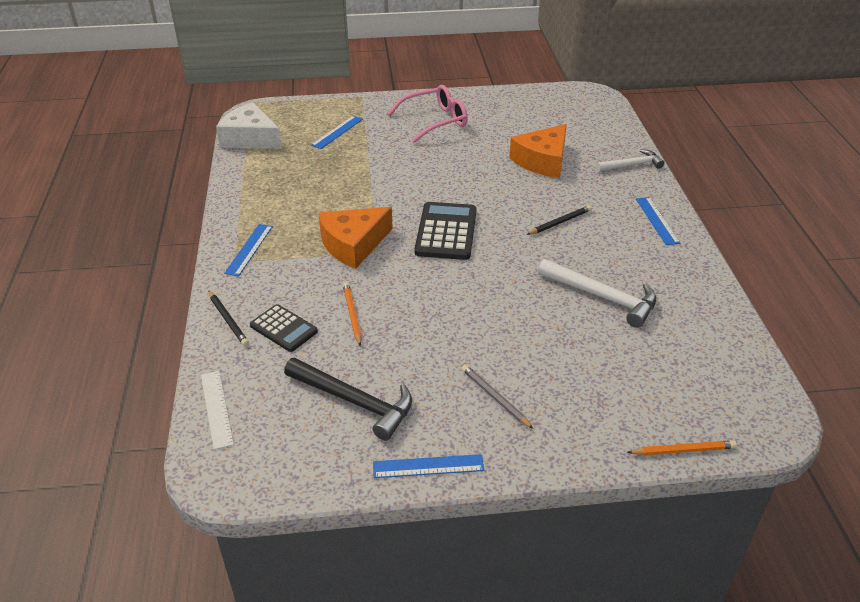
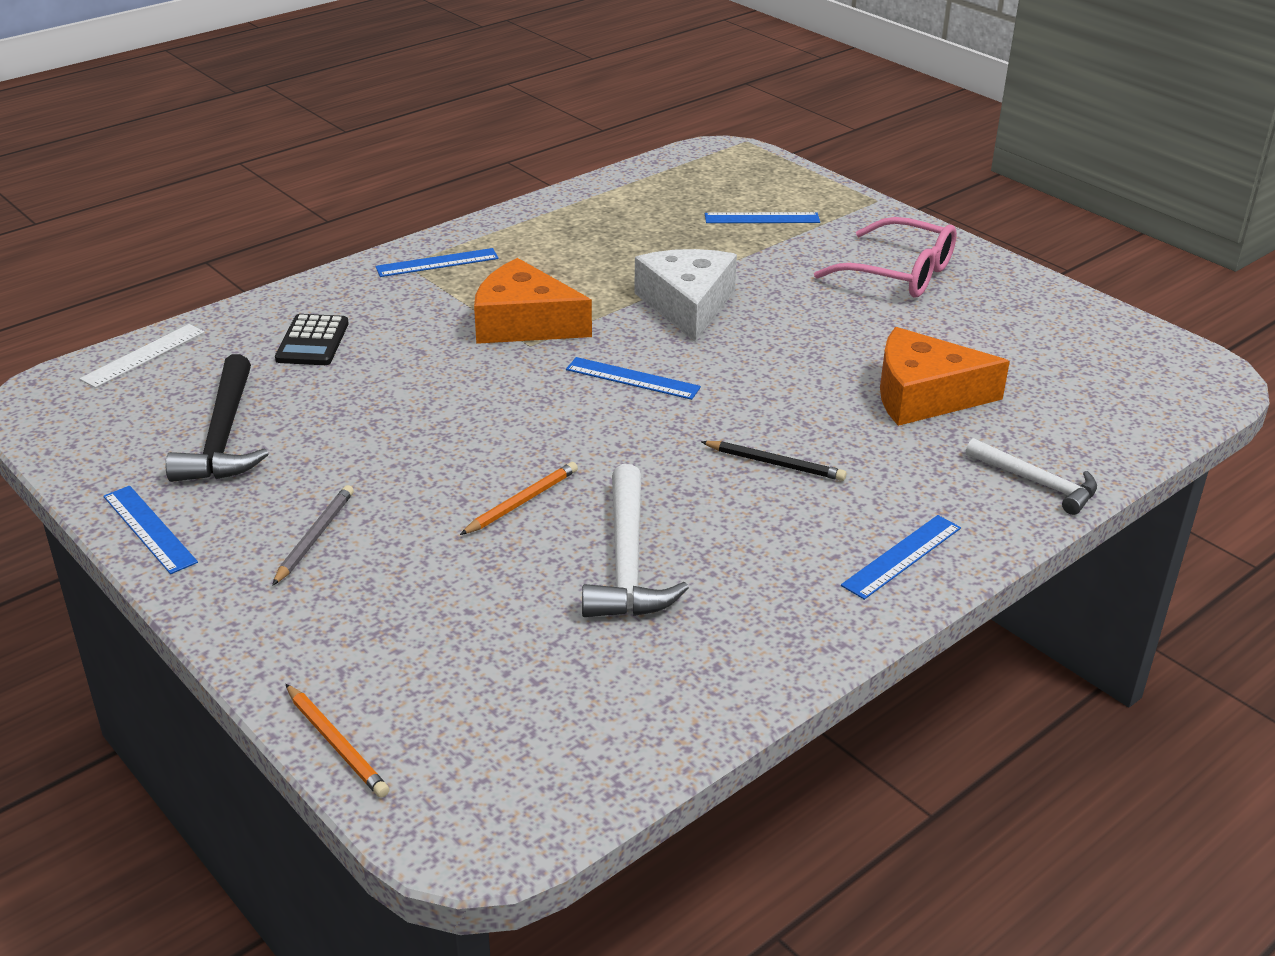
camera: 55 degrees right, 5 degrees down
(228, 320) = (295, 302): black pencil -> none
(250, 138) = (665, 173): white cheese -> white cheese (687, 305)
(352, 315) = (382, 375): orange pencil -> orange pencil (522, 502)
(446, 232) = (632, 378): black calculator -> blue ruler

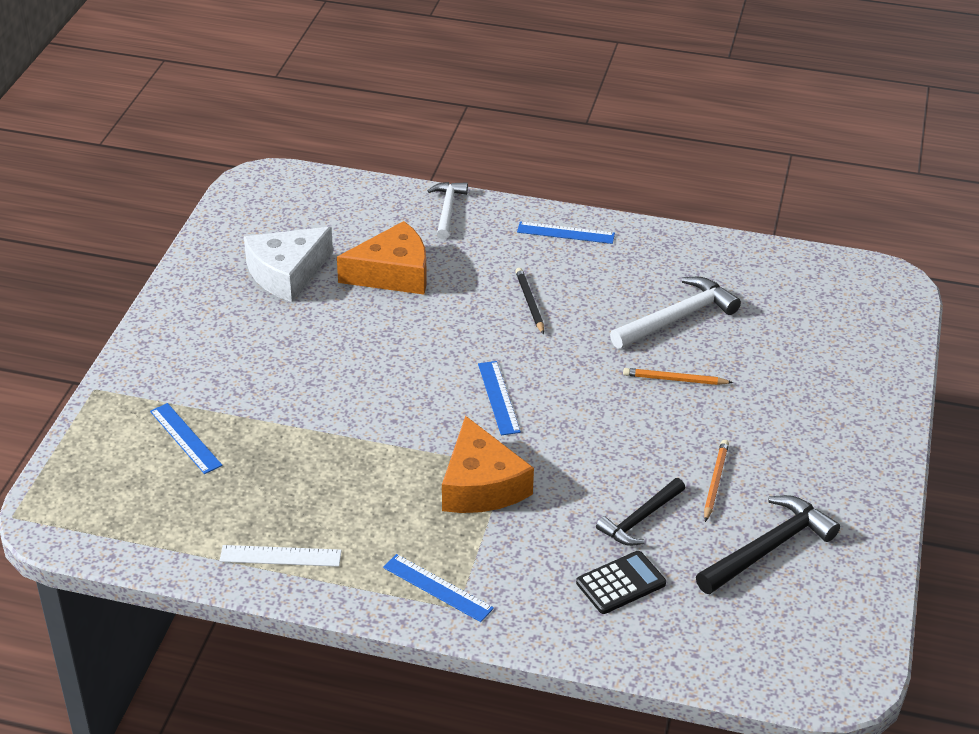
camera: 125 degrees left, 5 degrees up
(143, 355) = (739, 668): white ruler -> white ruler (280, 556)
(149, 529) = (876, 515): blue ruler -> none
(315, 537) = (799, 442): grey pencil -> none
(336, 743) = (905, 345): orange pencil -> orange pencil (715, 482)
(364, 384) = (640, 519): none -> black hammer
(687, 305) = (373, 416): white cheese -> white cheese (286, 273)
(899, 273) = (226, 335): pink glasses -> none
(924, 395) = (393, 273): orange cheese -> orange cheese turned 75 degrees counterclockwise

